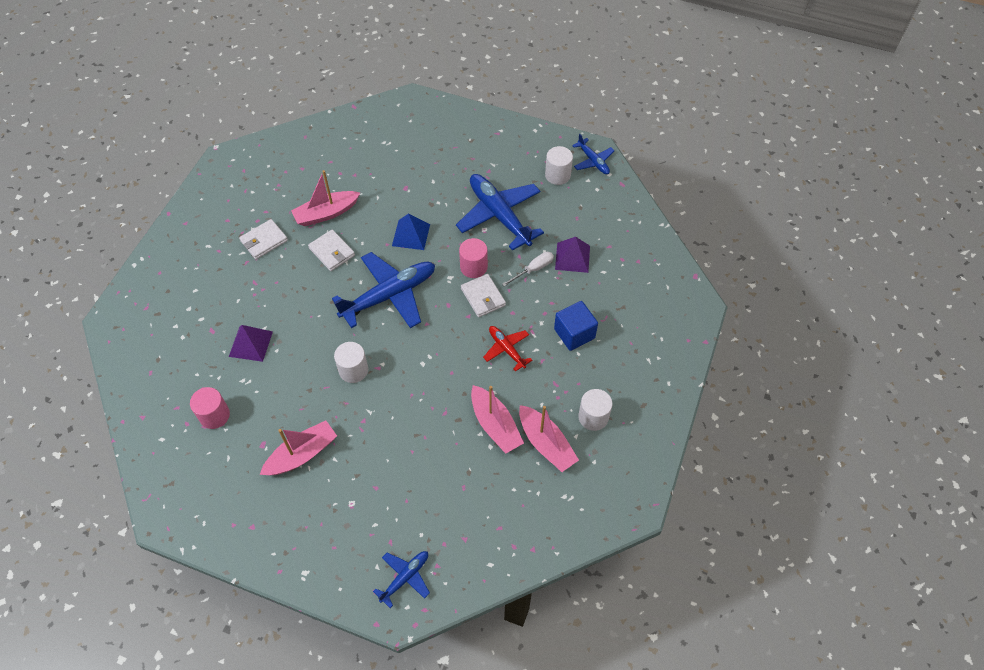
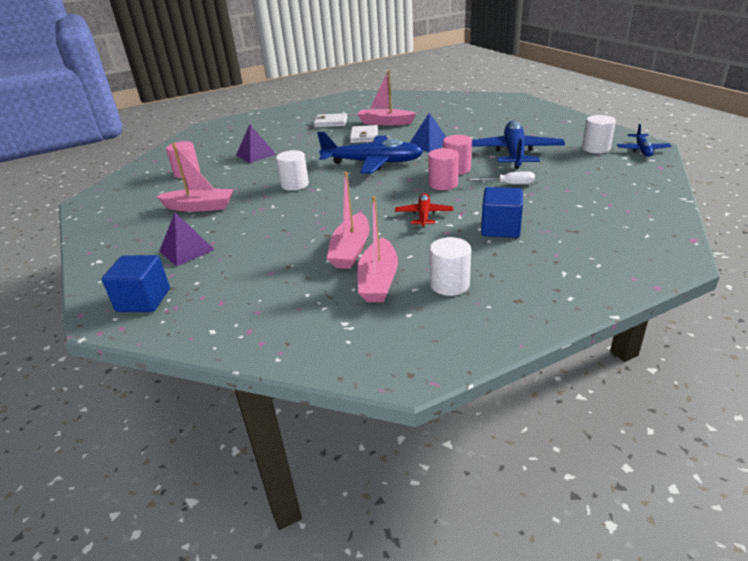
camera: 45 degrees right, 25 degrees down
(405, 578) = (143, 300): blue plane -> blue cube
(483, 297) = (443, 184): white wallet -> pink cylinder
(572, 257) = (556, 189): purple pyramid -> purple pyramid (186, 250)

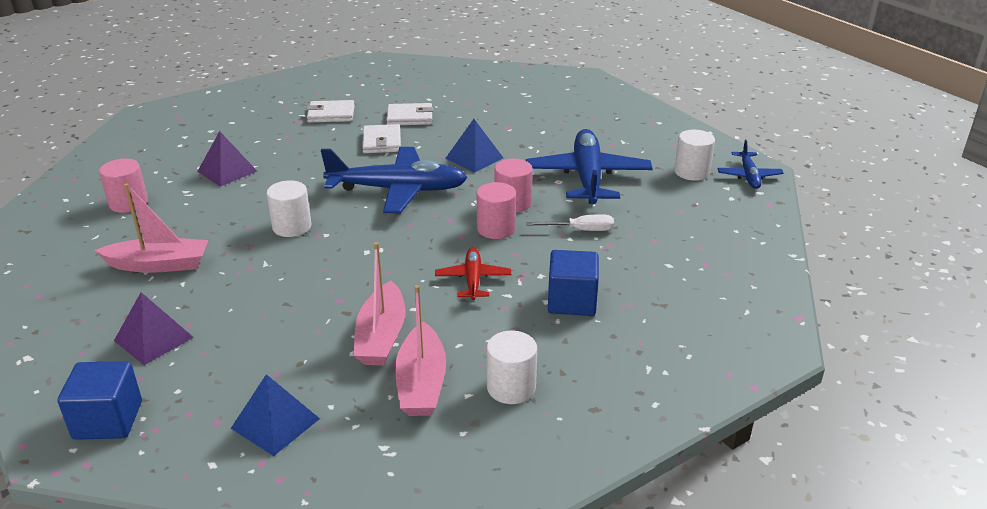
camera: 10 degrees left, 0 degrees up
(264, 305) = (275, 423): none -> blue pyramid
(385, 123) = (410, 117): pink boat -> white wallet

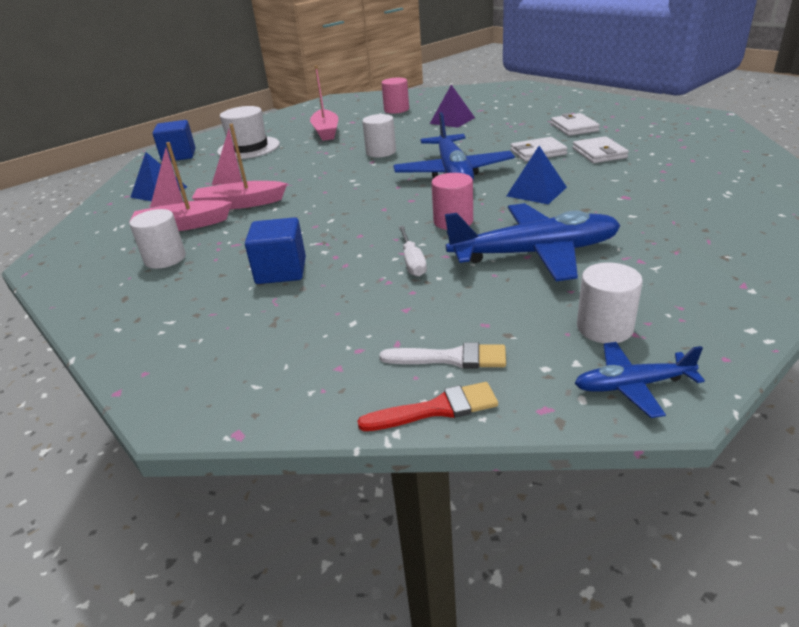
camera: 85 degrees right, 0 degrees up
(153, 339) = (248, 148): purple pyramid -> white hat
(473, 280) = (314, 223): red plane -> none
(496, 229) = (401, 220): pink cylinder -> none
(719, 228) = (451, 358): none -> white brush
(770, 239) = (436, 409): none -> red brush

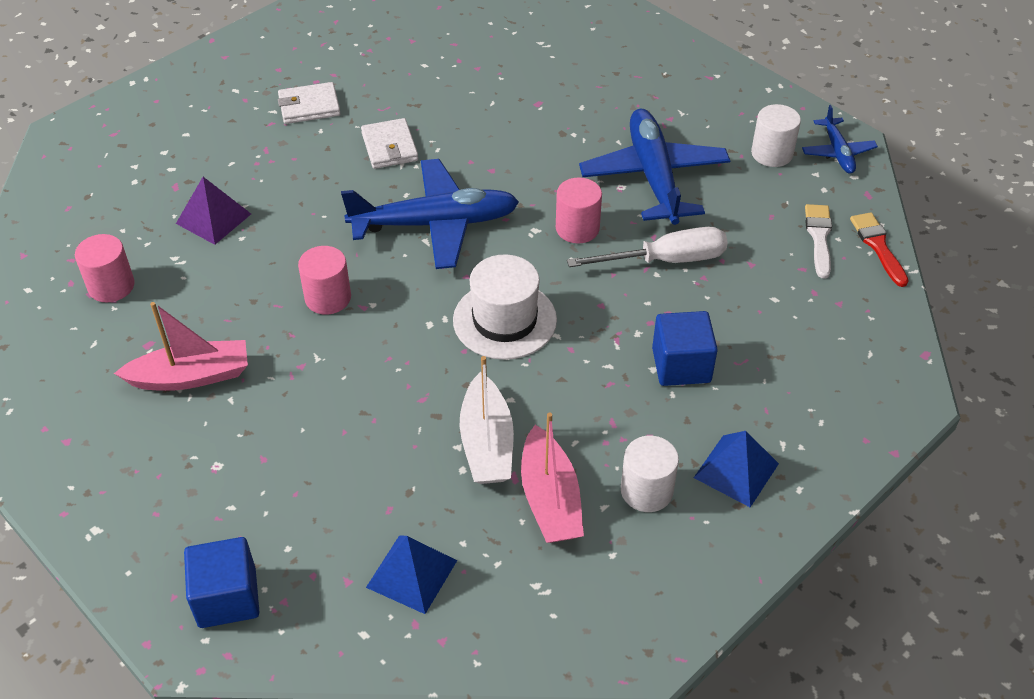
camera: 95 degrees left, 15 degrees up
(240, 204) = (487, 443): pink boat -> white boat
(248, 148) = (231, 483): white hat -> white hat (505, 320)
(381, 152) = (328, 298): white cylinder -> pink cylinder
(412, 262) = (666, 260): white screwdriver -> white screwdriver, size x1.60
(536, 191) = (511, 160): blue pyramid -> blue pyramid (736, 470)
(599, 153) = (411, 100): white wallet -> none

